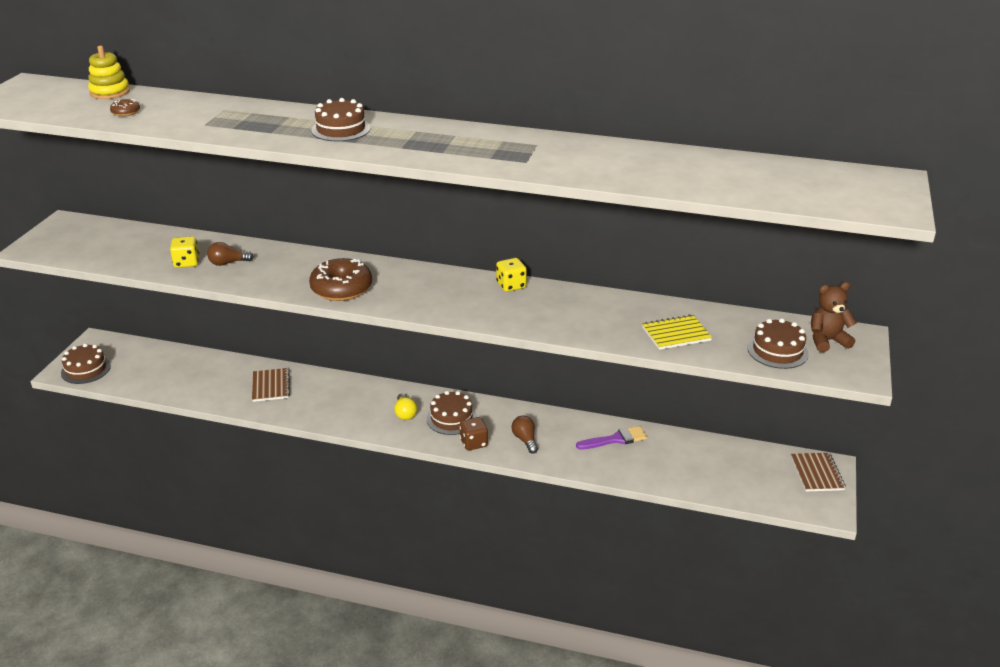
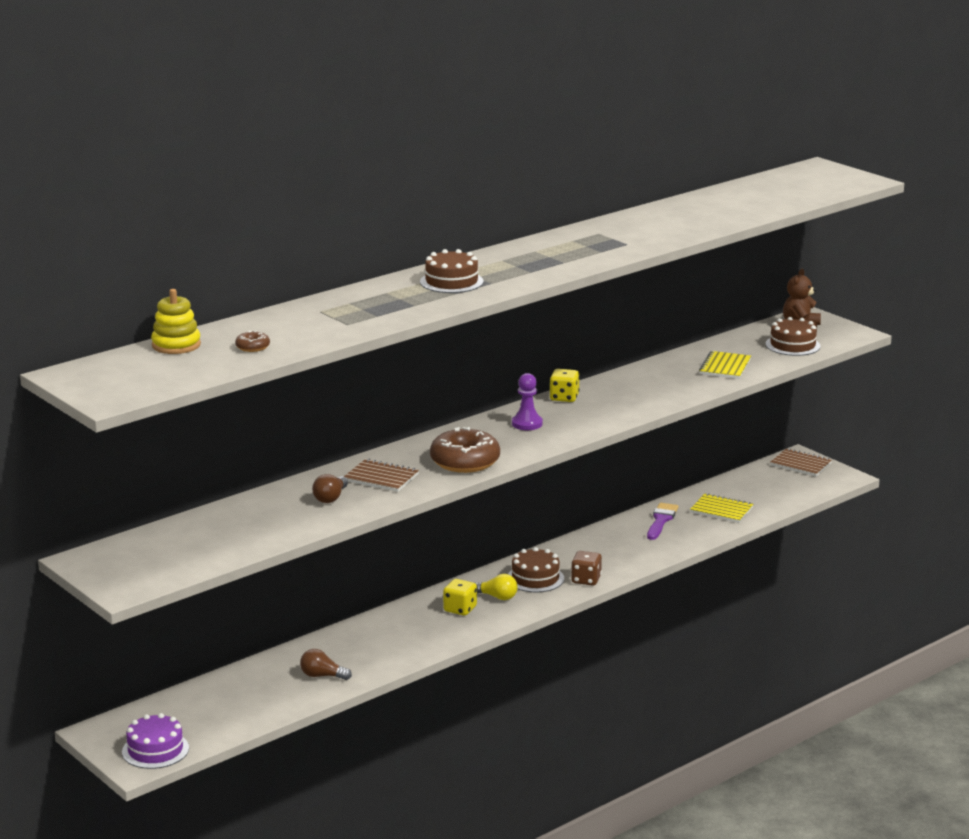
camera: 55 degrees left, 10 degrees down
(86, 369) = (155, 750): brown cake -> purple cake
(186, 262) = (297, 516): yellow dice -> yellow dice (460, 609)
(271, 386) = (352, 650): brown notebook -> brown notebook (381, 477)
(441, 288) = (527, 424): none -> purple pawn
(525, 440) = (611, 557): brown light bulb -> brown light bulb (322, 676)
(672, 463) = (721, 510): none -> yellow notebook

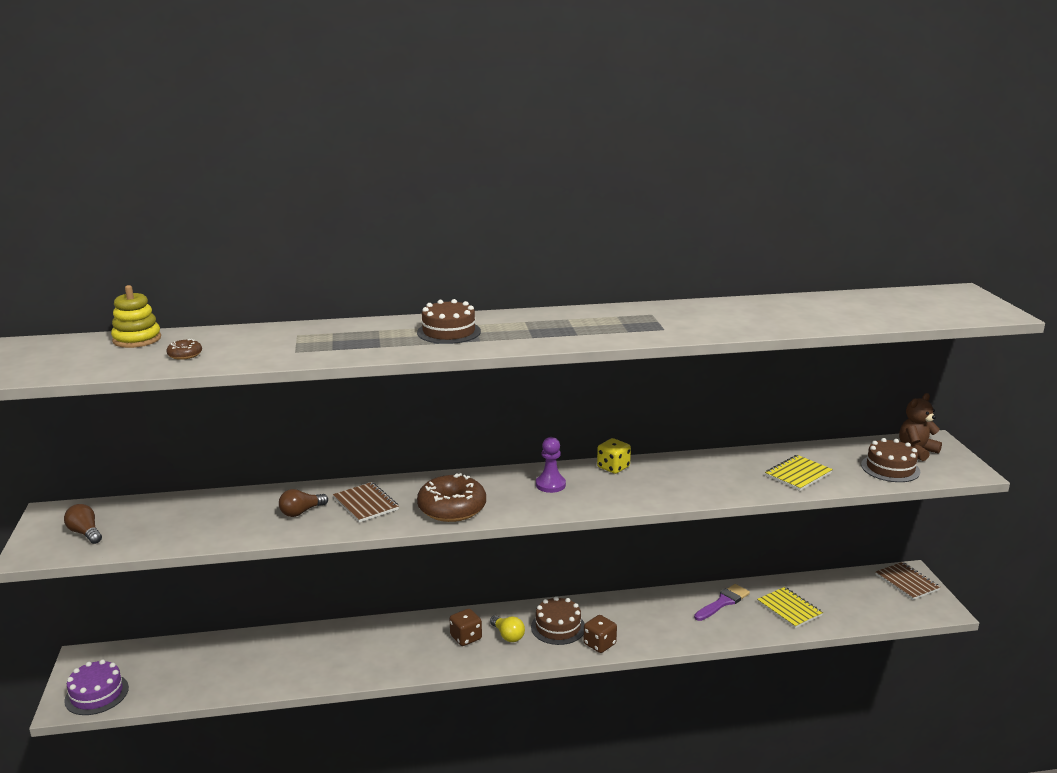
camera: 30 degrees right, 0 degrees up
(322, 676) = (292, 667): brown light bulb -> brown light bulb (85, 533)
(460, 609) = (466, 637): yellow dice -> brown dice

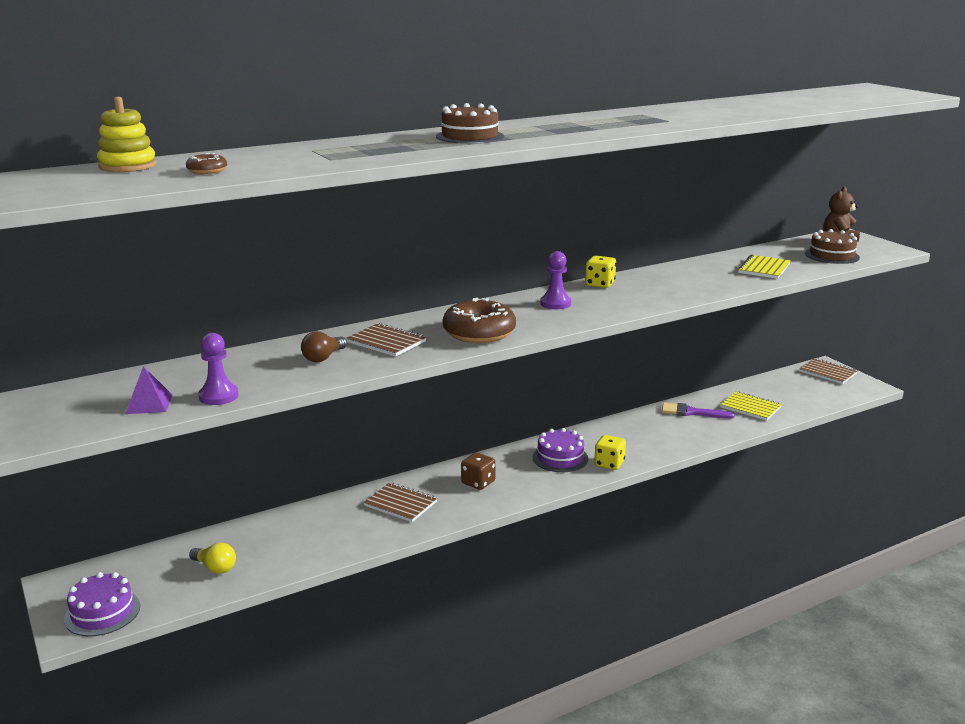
camera: 20 degrees left, 0 degrees up
(85, 533) = (84, 411): brown light bulb -> none
(134, 536) = (149, 404): none -> purple pyramid
(190, 538) = (218, 396): none -> purple pawn
(385, 644) = (400, 504): none -> brown notebook
(508, 635) = (518, 473): yellow light bulb -> yellow light bulb (215, 568)
(558, 627) = (560, 458): brown cake -> purple cake
(599, 644) = (609, 464): brown dice -> yellow dice
(723, 602) = (692, 412): purple brush -> purple brush turned 105 degrees counterclockwise

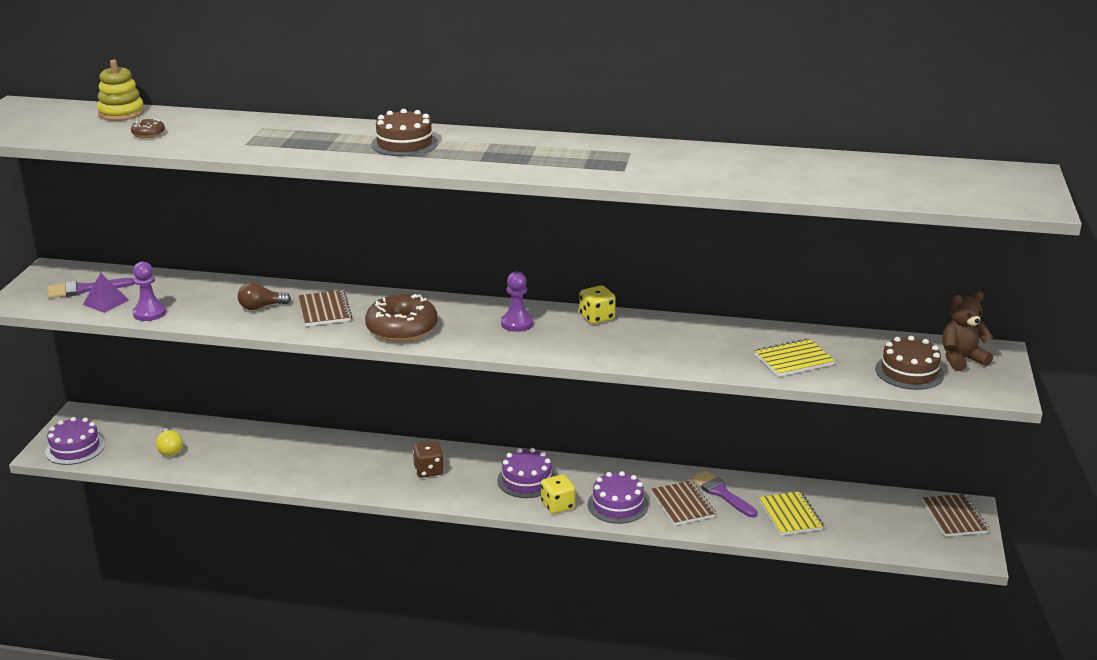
camera: 40 degrees right, 5 degrees up
(100, 402) = (85, 289): none -> purple brush
(400, 504) = (348, 460): brown notebook -> brown notebook (683, 504)
(645, 446) = (617, 505): none -> purple cake

